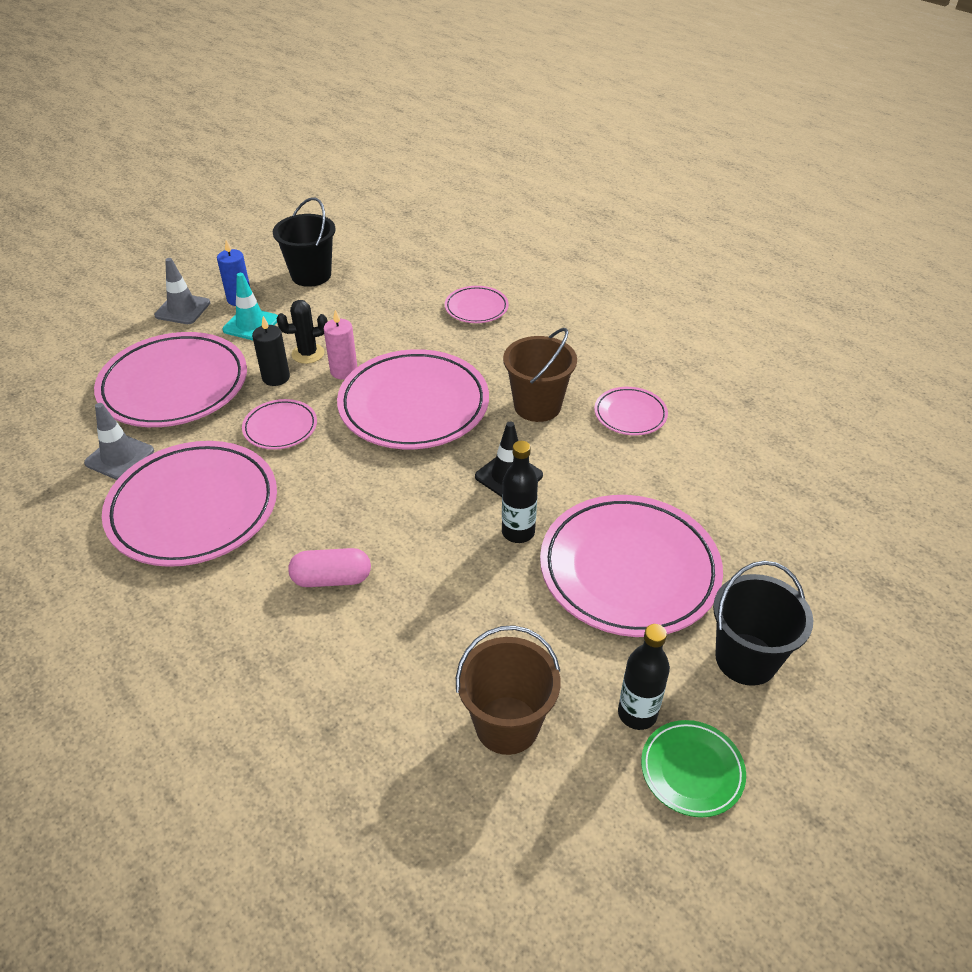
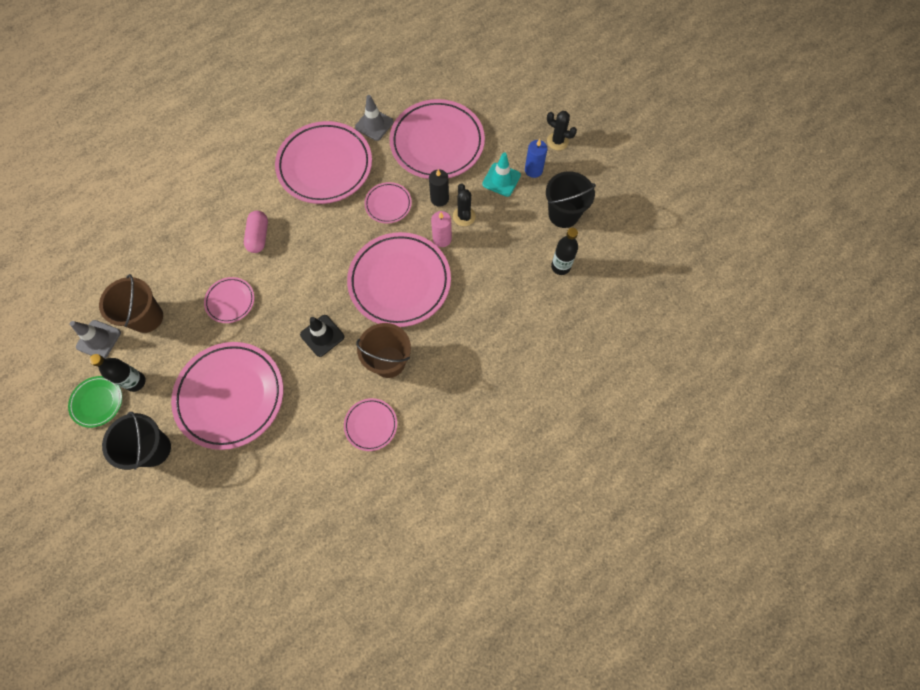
camera: 95 degrees right, 25 degrees up
(182, 309) = (523, 137): grey traffic cone -> grey traffic cone (99, 339)
(196, 282) = (557, 141): none -> black cactus
(476, 308) = (512, 330): pink plate -> pink plate (230, 301)
(518, 532) = (273, 336): black bottle -> black bottle (560, 267)

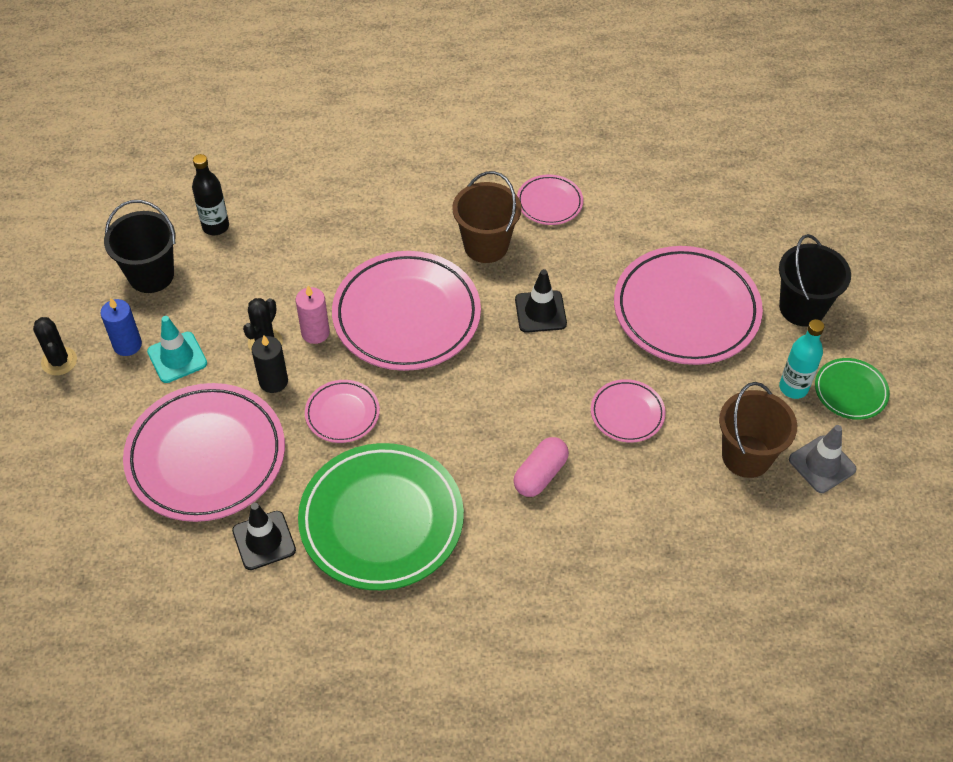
camera: 145 degrees left, 15 degrees down
(135, 382) = (793, 388): black bottle -> turquoise bottle
(325, 166) = (381, 520): pink plate -> green plate
(374, 124) = (264, 540): grey traffic cone -> black traffic cone

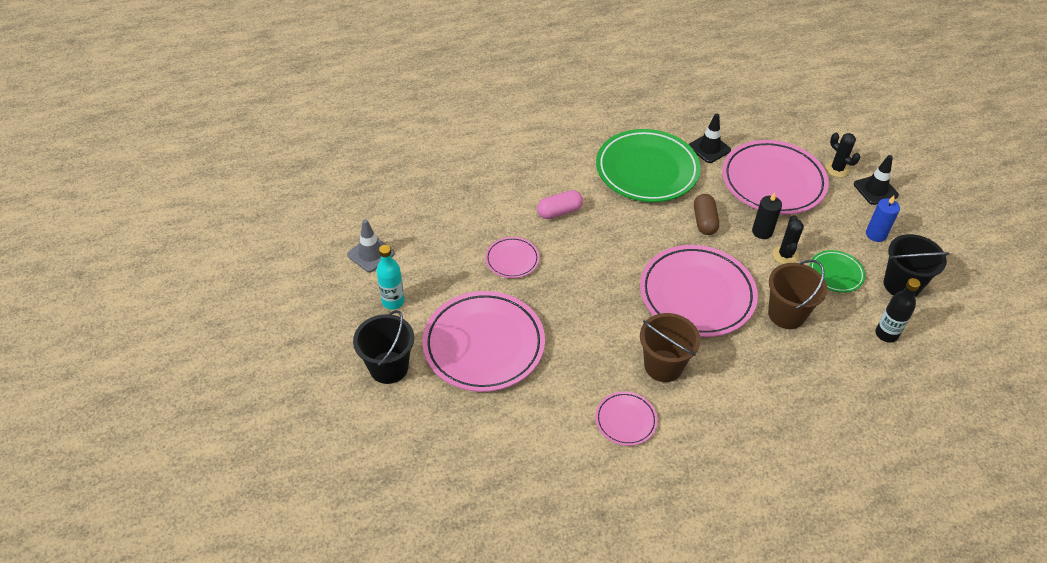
camera: 165 degrees right, 5 degrees down
(59, 361) = (910, 215): black cactus -> black cactus (837, 169)
(177, 357) = (836, 233): turquoise traffic cone -> none
(315, 333) = (755, 269): pink candle -> none
(342, 414) = (704, 221): pink plate -> brown capsule
(540, 312) = (598, 319): black traffic cone -> black traffic cone (875, 190)
(540, 475) = (559, 212): pink capsule -> pink capsule turned 45 degrees clockwise
(746, 456) = (424, 249): brown bucket -> brown bucket (786, 314)
(850, 391) = (349, 308): green plate -> green plate (836, 273)

